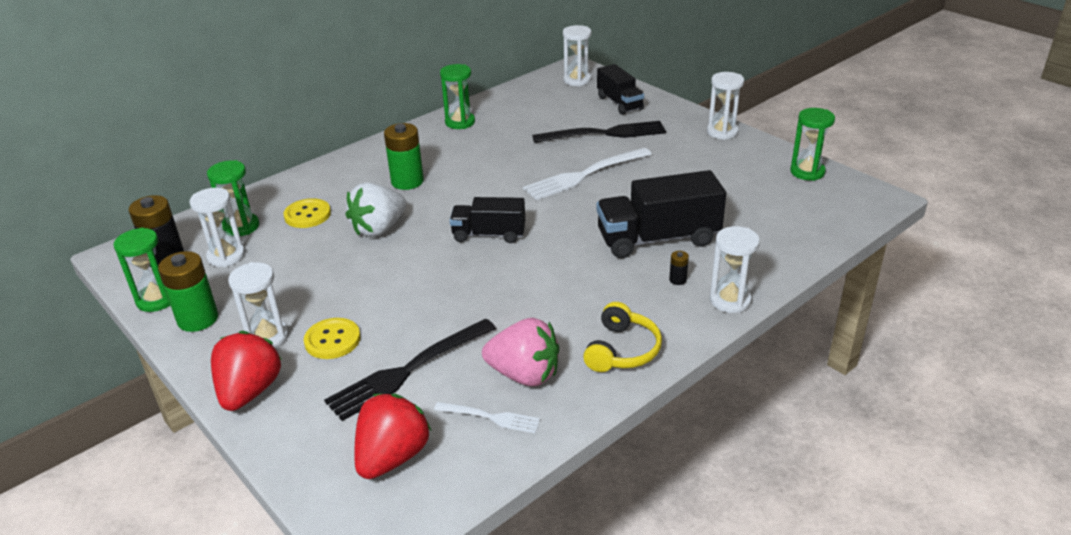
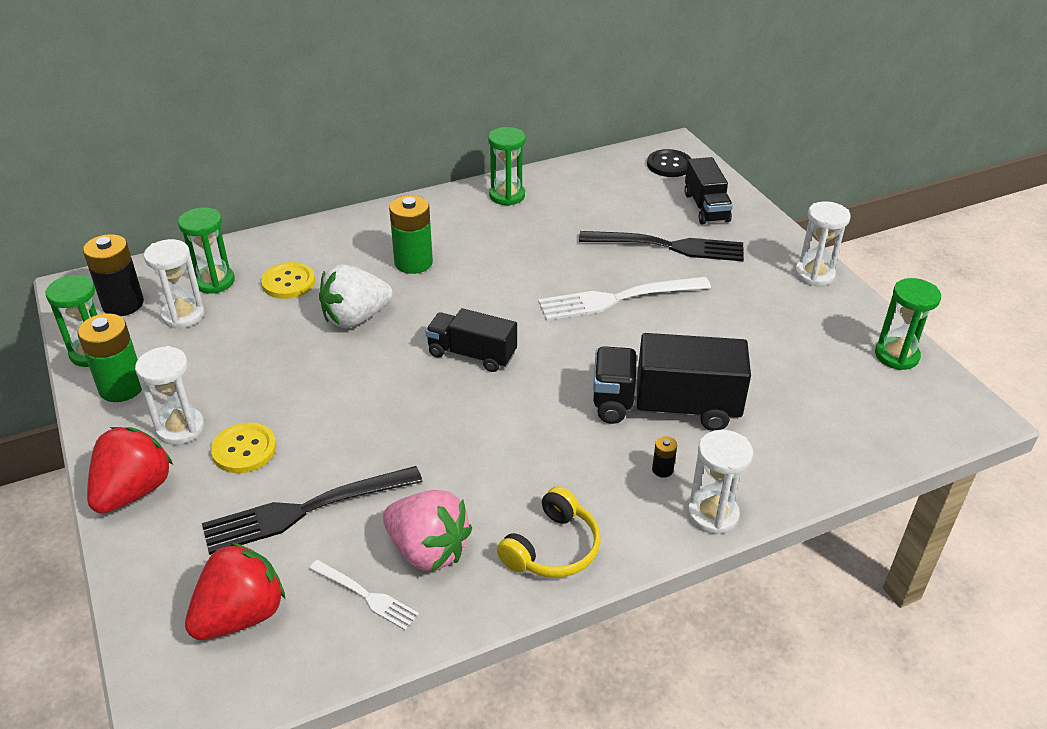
camera: 15 degrees right, 5 degrees up
(577, 80) = (669, 165): white hourglass -> black button

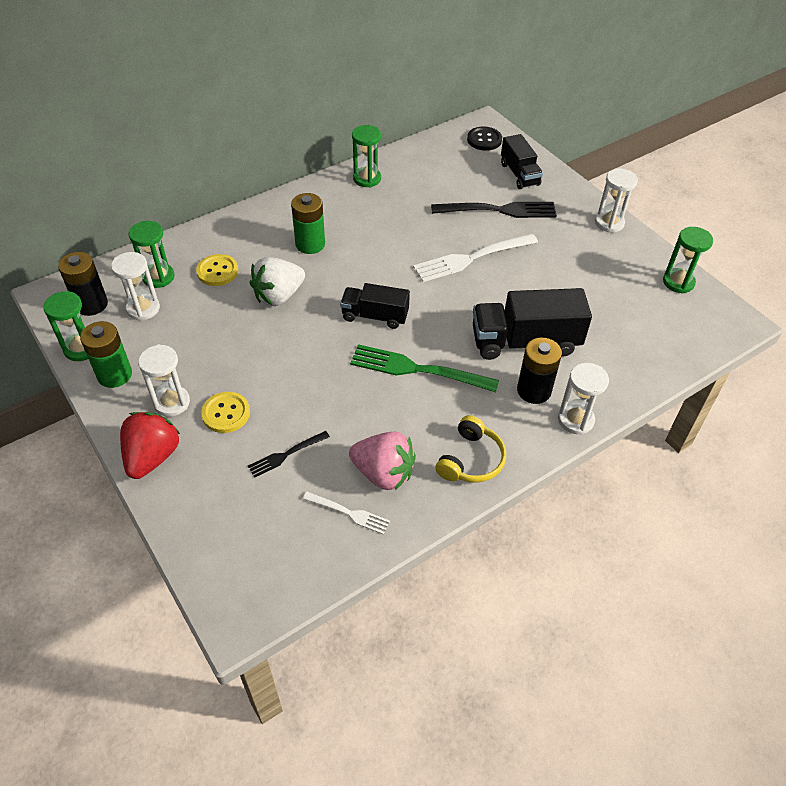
camera: 10 degrees left, 10 degrees up
(241, 615) = (263, 540): red strawberry -> none
(305, 510) = (286, 454): black fork -> black fork, size x0.54
(510, 425) = (418, 369): none -> green fork
(662, 470) = (534, 390): black battery -> black battery, size x2.24

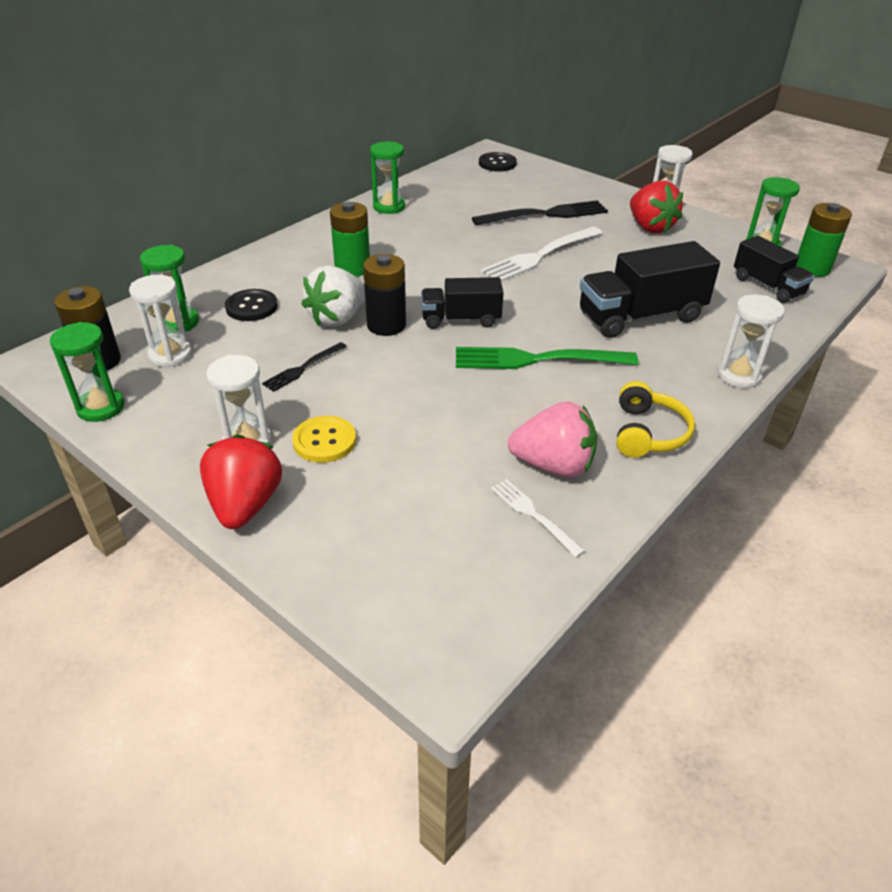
camera: 15 degrees left, 10 degrees down
(114, 375) = (157, 427): green battery -> green battery (812, 268)
(217, 271) = (251, 307): yellow button -> black button
(286, 454) = (423, 469): black fork -> black fork (303, 368)
(349, 513) = (533, 515): white fork -> white fork turned 135 degrees counterclockwise
(519, 174) = (549, 185): black truck -> black truck (767, 286)
(534, 390) = (677, 357): black battery -> black battery (386, 325)
(586, 242) = (650, 227): none -> red strawberry

